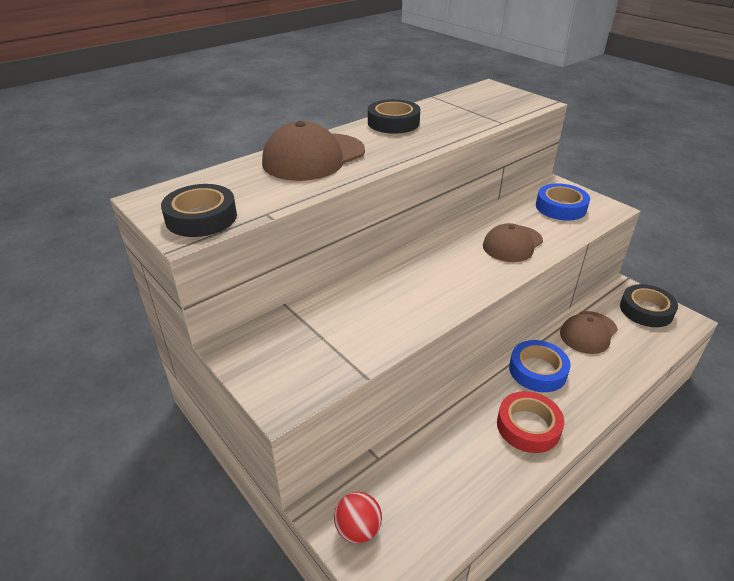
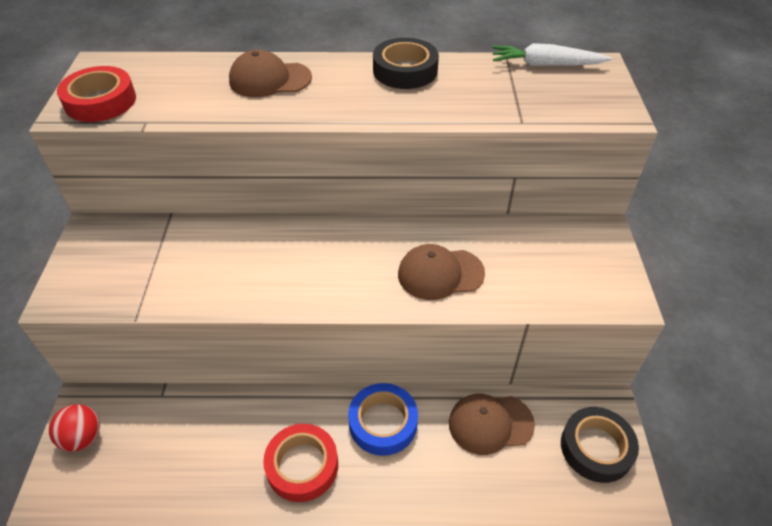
camera: 40 degrees right, 10 degrees up
(201, 217) = (100, 101): black tape -> red tape
(313, 157) = (270, 79): brown cap -> brown cap, size x0.67
(464, 94) = (546, 65): none -> white carrot
(561, 207) = (563, 262): blue tape -> none

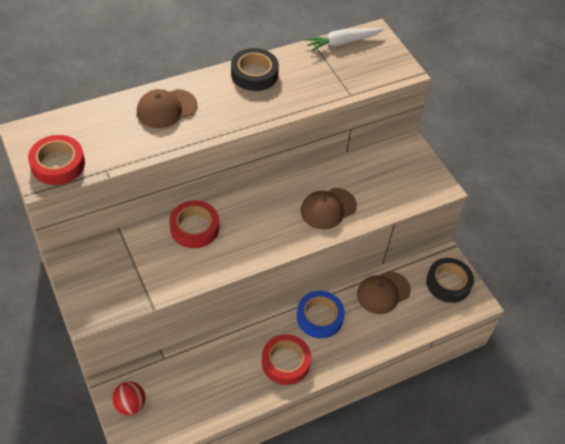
camera: 30 degrees left, 5 degrees up
(254, 241) = (194, 228): none -> red tape

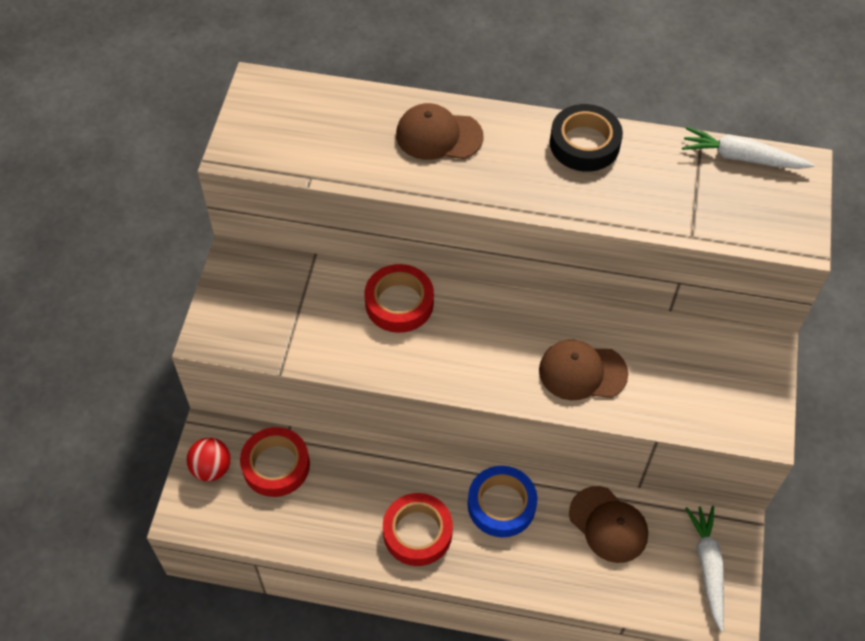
camera: 40 degrees right, 5 degrees up
(58, 164) = (265, 142): red tape -> red tape (276, 465)
(383, 292) = (608, 524): brown cap -> brown cap turned 135 degrees counterclockwise
(448, 283) = (708, 567): black tape -> white carrot

